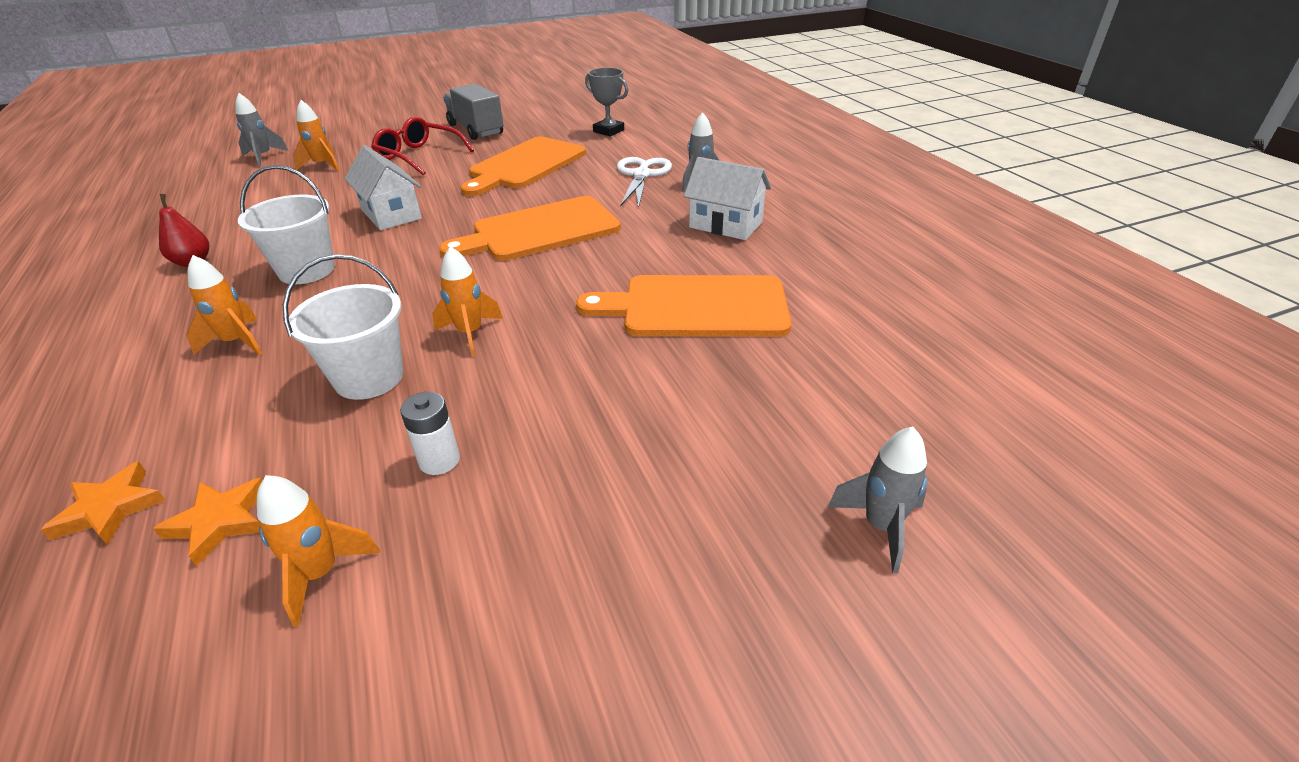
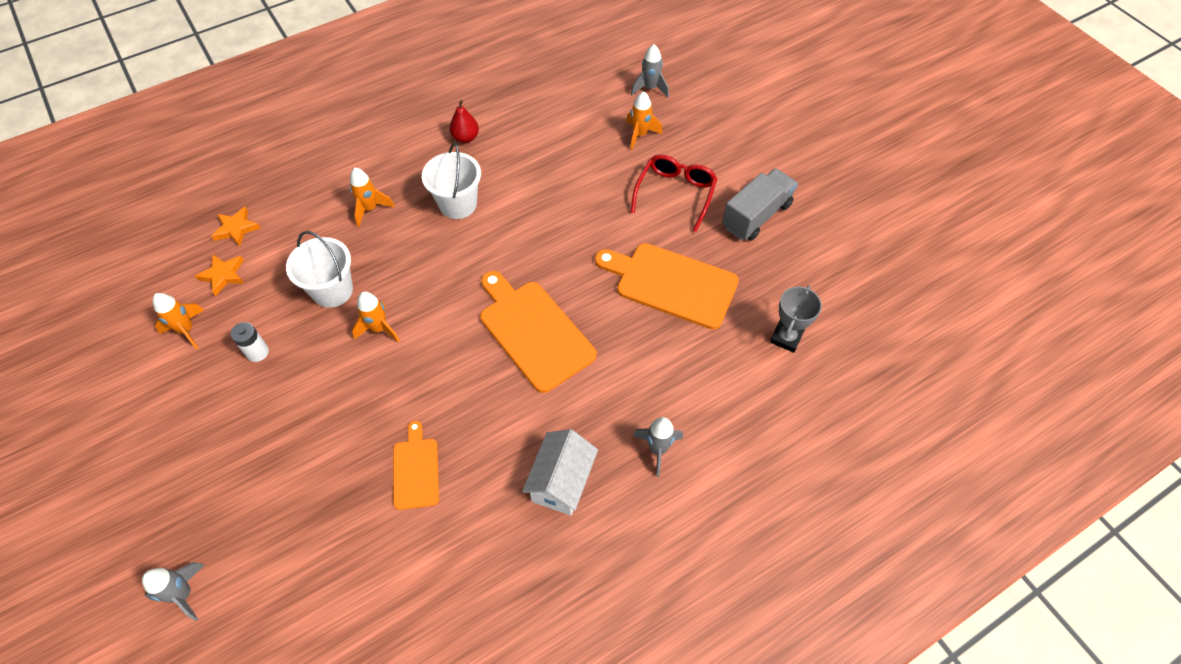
camera: 80 degrees right, 20 degrees up
(391, 214) = (551, 218): white house -> none
(641, 175) = (666, 391): white scissors -> none
(696, 307) = (416, 470): orange cutting board -> orange cutting board, size x0.56

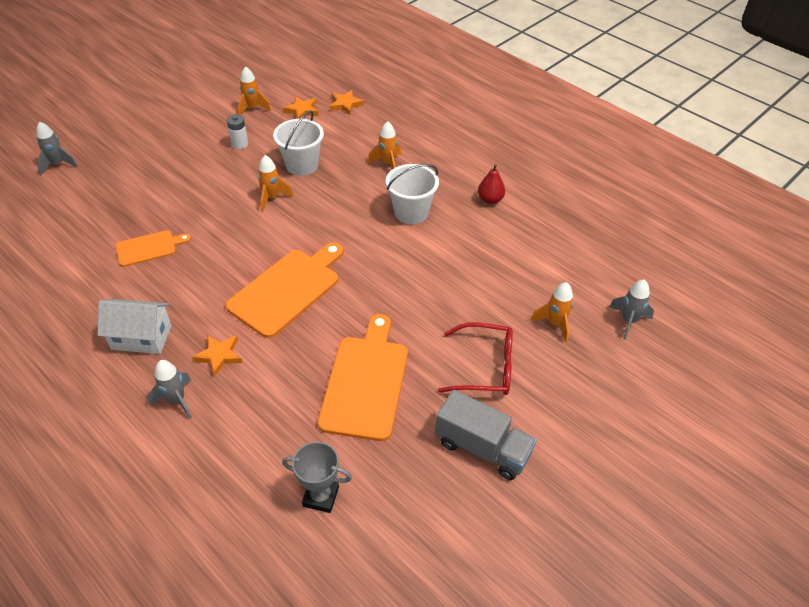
camera: 75 degrees right, 10 degrees down
(608, 405) = (219, 356): none -> orange star

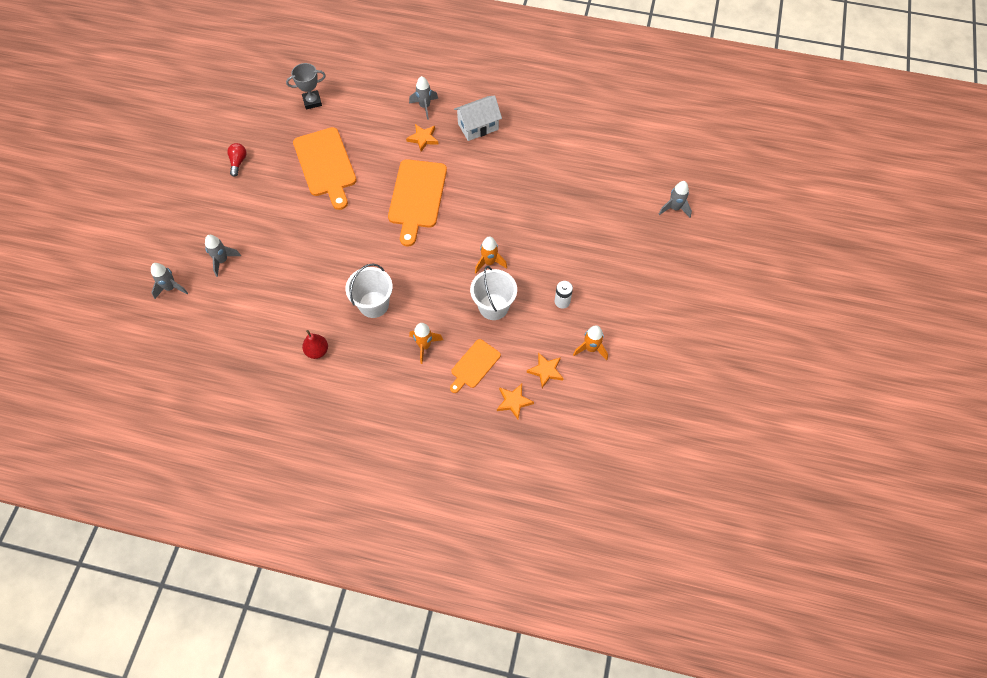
camera: 150 degrees right, 15 degrees up
(149, 248) = (534, 180): orange cutting board -> orange cutting board (474, 365)
(482, 447) = (238, 162): grey truck -> red light bulb
(485, 367) = (257, 208): red glasses -> none
(555, 324) = (222, 260): orange rocket -> grey rocket

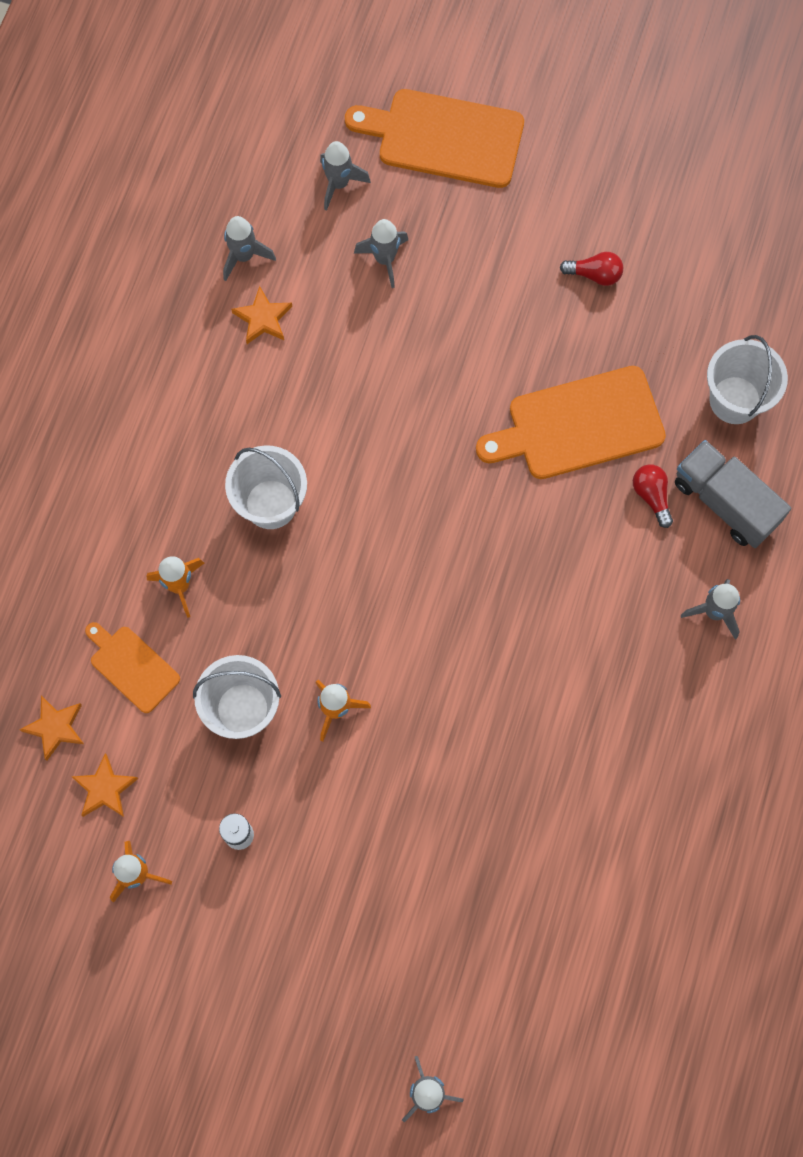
camera: 95 degrees right, 10 degrees up
(215, 334) = (244, 256): none -> grey rocket
(312, 101) = (735, 400): grey trophy -> white bucket
(317, 351) = (192, 412): red pear -> none
(365, 133) = (651, 496): none -> red light bulb
(367, 104) = (725, 502): none -> grey truck
(417, 197) = (492, 587): orange cutting board -> orange cutting board (444, 137)
(423, 138) = (632, 605): orange star -> orange star (263, 318)
(478, 126) = (658, 714): white house -> none

